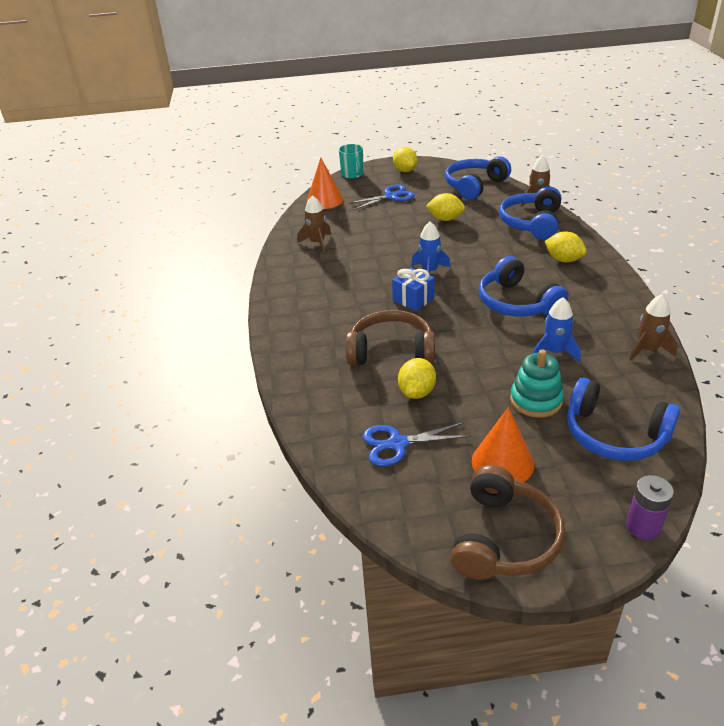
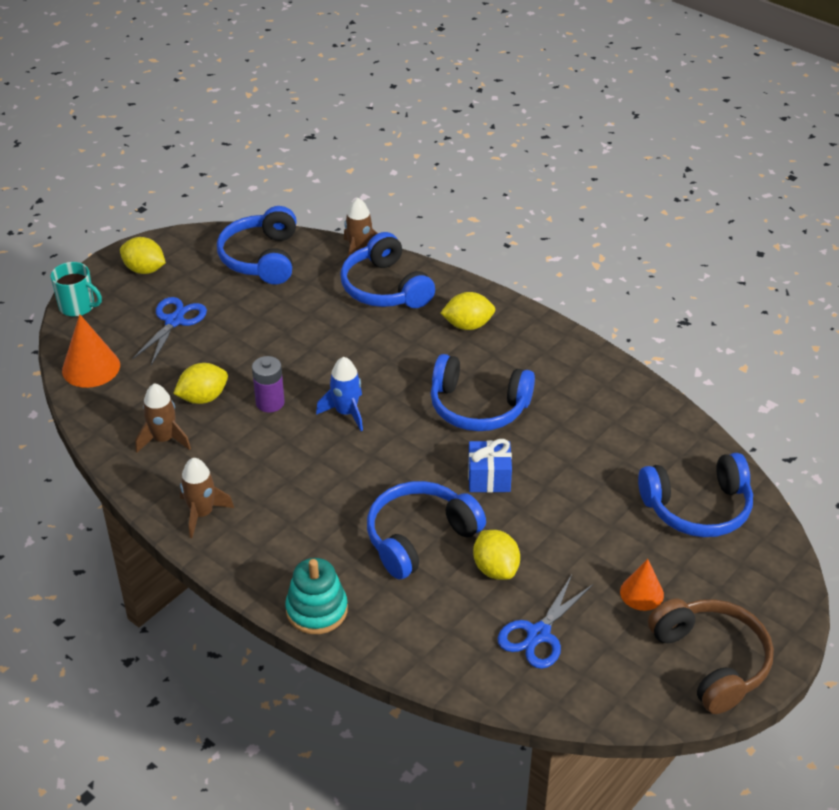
camera: 45 degrees left, 5 degrees up
(391, 351) = (419, 537): brown headphones -> blue headphones
(413, 299) = (369, 459): blue gift -> blue gift (489, 478)
(445, 219) = (282, 327): yellow lemon -> yellow lemon (203, 398)
(502, 462) = (641, 593): orange cone -> orange cone, size x0.65
(536, 400) = (605, 512): turquoise stacking toy -> turquoise stacking toy (317, 610)
(555, 352) = (570, 448): blue rocket -> none
(643, 527) = (792, 581): purple battery -> purple battery (270, 402)
(648, 350) = (642, 399): brown rocket -> brown rocket (202, 514)

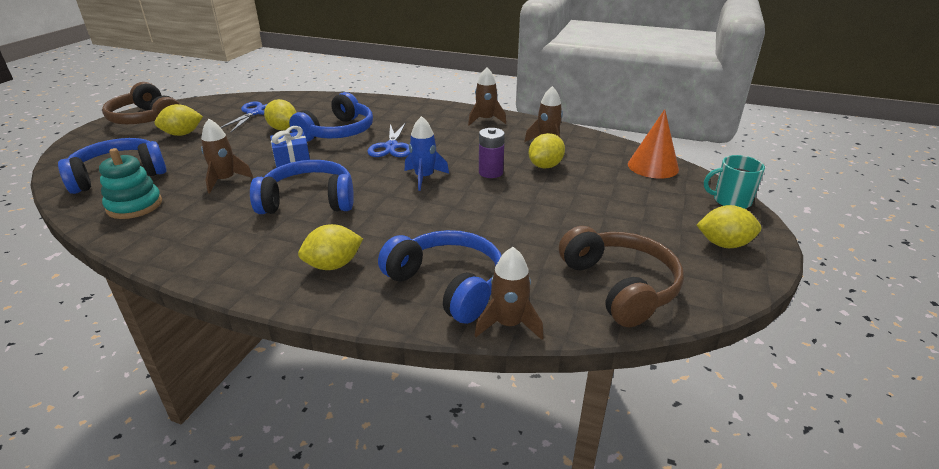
camera: 160 degrees right, 10 degrees down
(174, 321) = (632, 208): blue scissors -> blue scissors (391, 147)
(261, 258) = (620, 286): blue headphones -> brown headphones
(317, 610) = (389, 102): turquoise stacking toy -> turquoise stacking toy (134, 206)
(568, 464) = (225, 180): none -> brown rocket
(641, 593) = (182, 134): orange cone -> yellow lemon

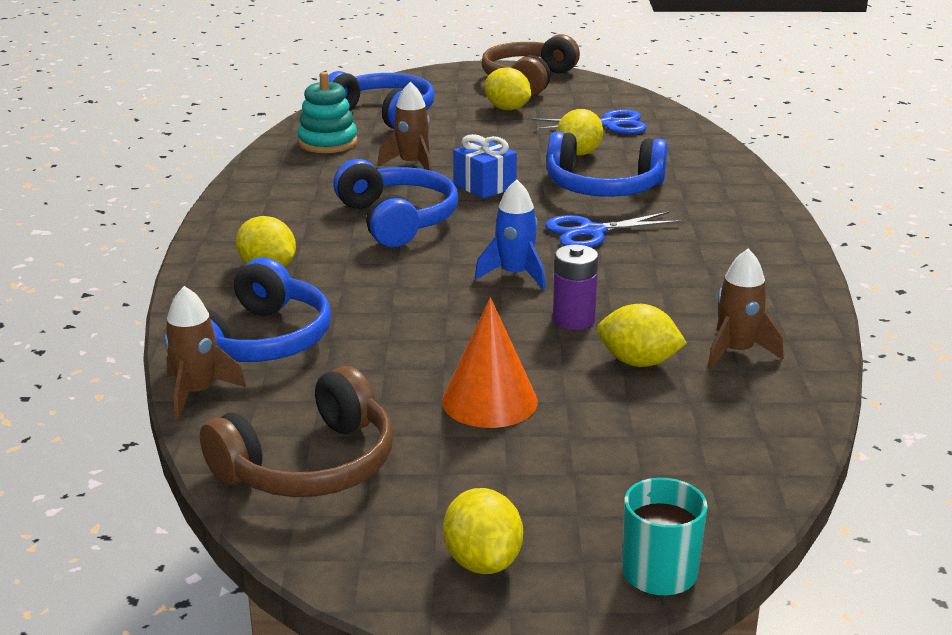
camera: 70 degrees right, 5 degrees down
(485, 120) = (773, 282): brown rocket -> none
(653, 166) = (737, 472): orange cone -> orange cone (489, 401)

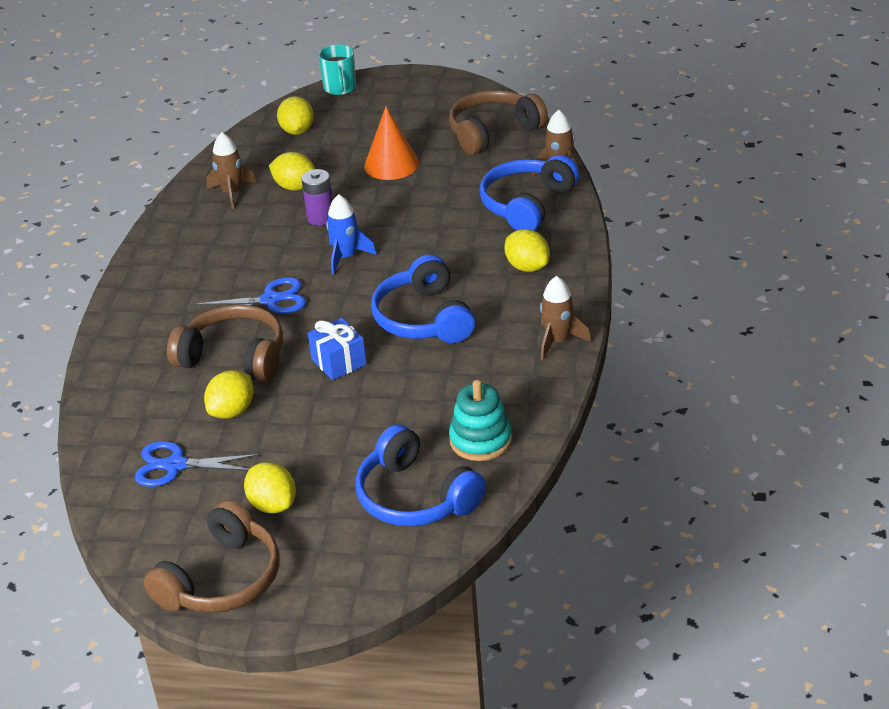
camera: 170 degrees left, 10 degrees up
(412, 164) = (399, 398): brown rocket -> brown rocket (558, 341)
(482, 561) = (415, 92): yellow lemon -> yellow lemon (297, 131)
(603, 187) = (234, 357): blue headphones -> brown headphones

